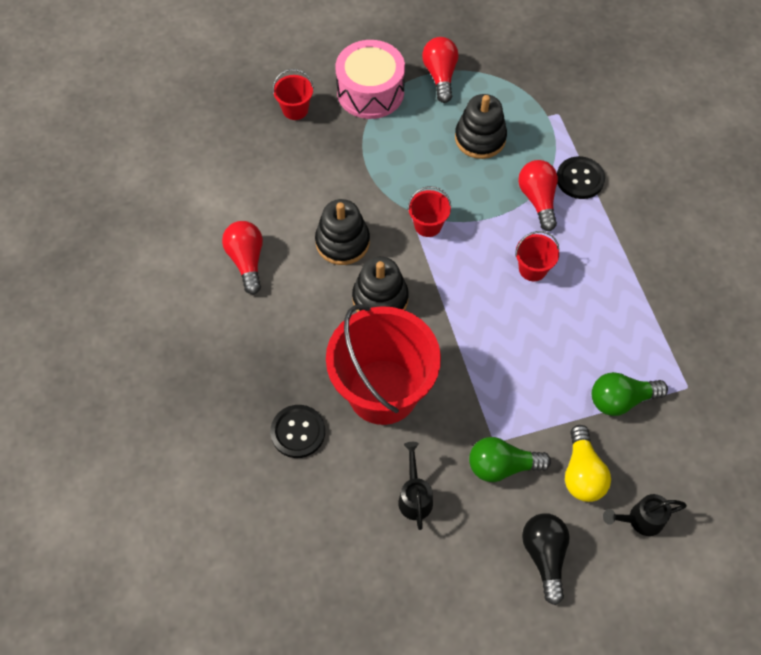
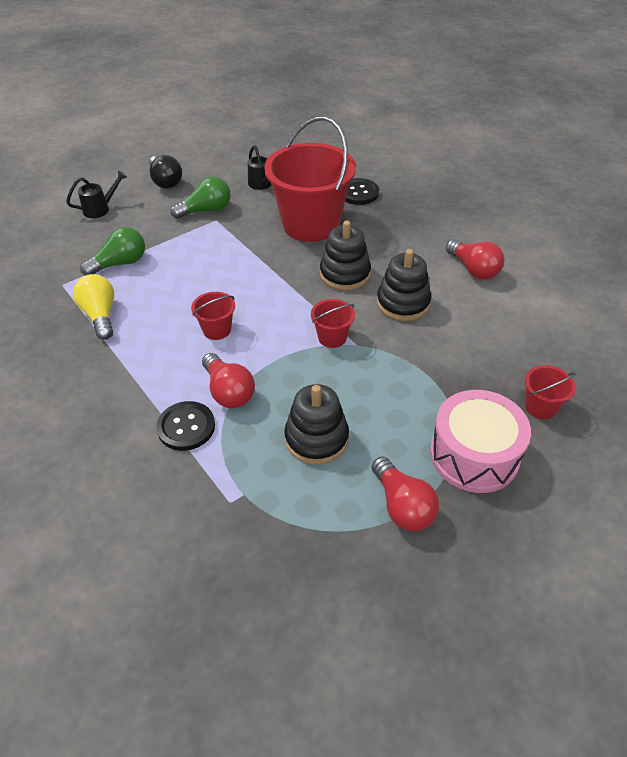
camera: 160 degrees right, 15 degrees down
(582, 473) = (146, 220): yellow light bulb -> yellow light bulb (100, 315)

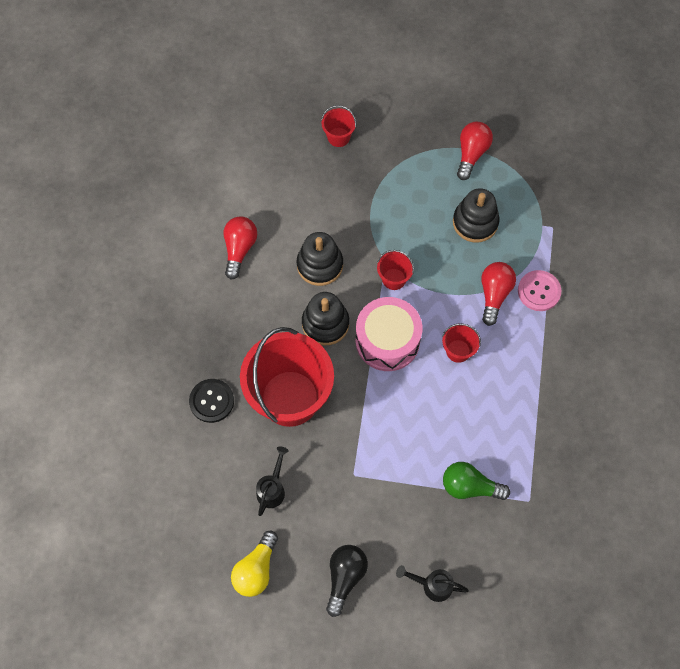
camera: 135 degrees left, 20 degrees up
(100, 315) = (524, 437): yellow light bulb -> yellow light bulb (256, 569)
(186, 427) = (539, 291): black button -> pink button
(206, 210) = (349, 496): green light bulb -> none
(474, 455) = (406, 145): pink drum -> pink drum (387, 341)

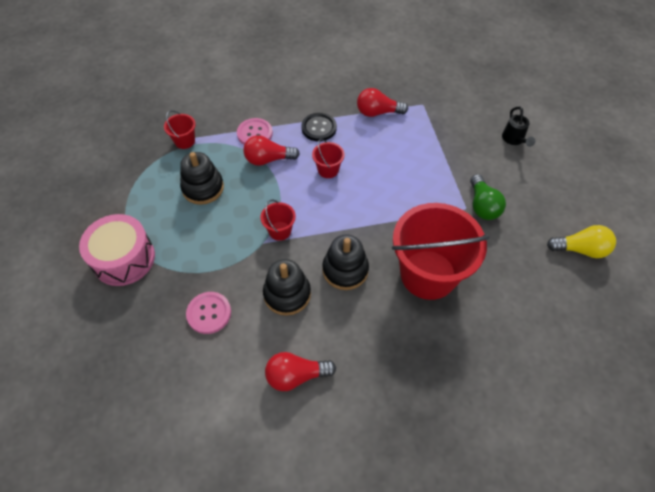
camera: 110 degrees left, 10 degrees down
(211, 401) = (465, 339): black button -> black button (319, 128)
(272, 488) = (511, 260): black watering can -> none
(326, 197) = (209, 313): none -> pink button
(338, 137) = (132, 325): red bucket -> red bucket (185, 141)
(345, 577) = (544, 190): black light bulb -> none
(387, 341) = (340, 219): pink drum -> pink drum (124, 258)
(469, 487) = (432, 137): green light bulb -> green light bulb (482, 206)
(471, 154) = (130, 208): red light bulb -> red light bulb (377, 112)

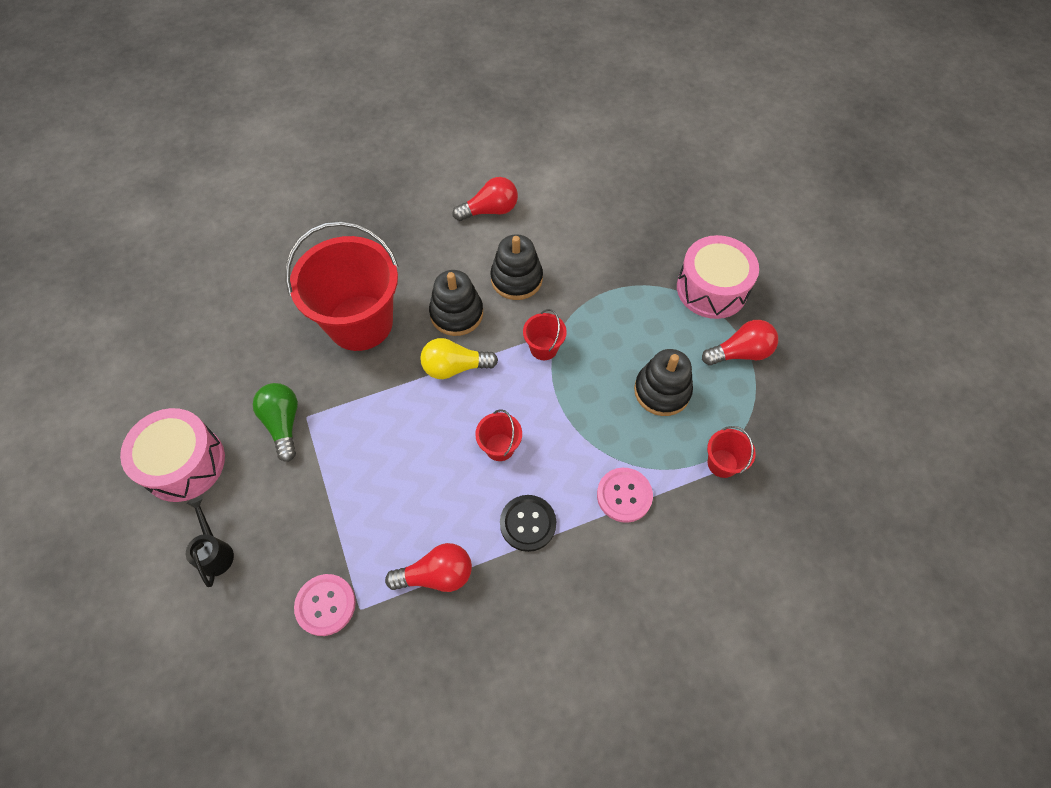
camera: 170 degrees right, 5 degrees up
(209, 313) = (593, 249): pink button -> pink button (325, 605)
(268, 159) = (589, 451): red light bulb -> red light bulb (740, 353)
(549, 190) = (184, 463): none -> pink drum
(580, 249) = (168, 381): yellow light bulb -> yellow light bulb (454, 367)

